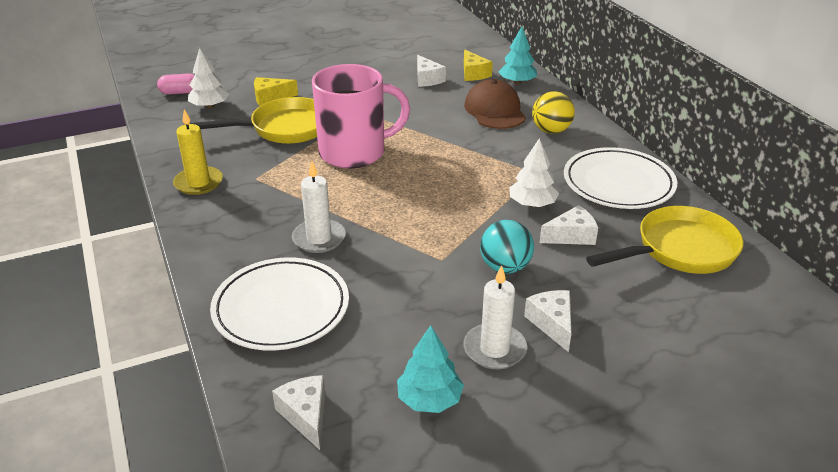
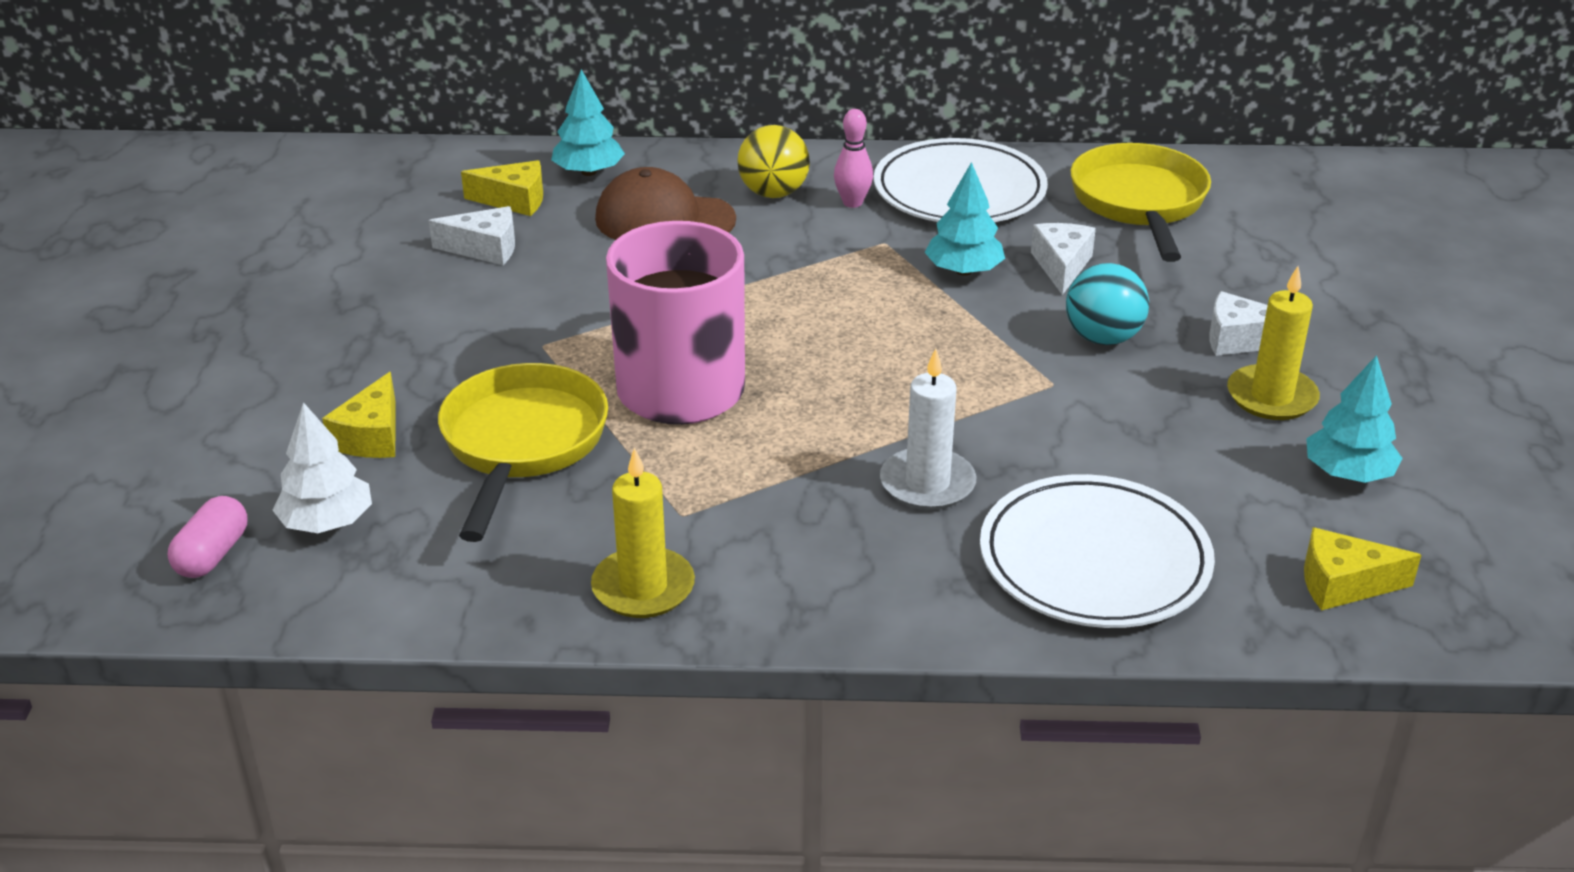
camera: 65 degrees left, 0 degrees up
(306, 415) = (1343, 584): white cheese -> yellow cheese
(494, 349) = (1271, 397): white candle -> yellow candle
(532, 204) = (963, 271): white tree -> turquoise tree
(567, 154) = (852, 203): none -> pink bowling pin

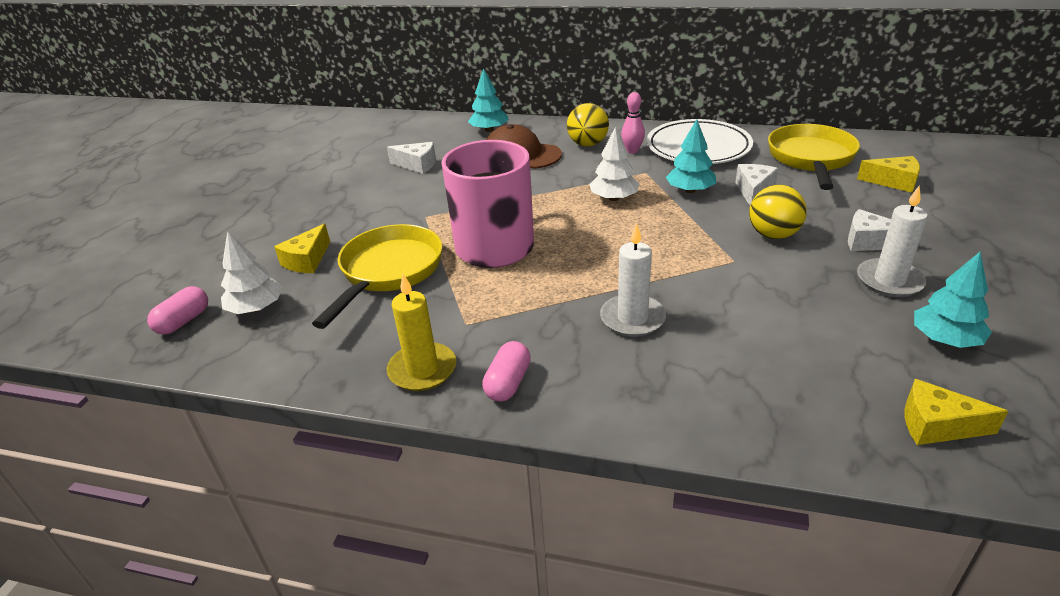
camera: 15 degrees right, 0 degrees up
(514, 200) = (443, 142): yellow cheese -> yellow cheese (893, 182)
(777, 592) = (508, 383): none -> pink capsule
(846, 292) = (613, 198): none -> white tree
(1094, 560) = (739, 384): white plate -> none
(1103, 338) = (773, 235): turquoise ball -> yellow ball
(1271, 397) = (889, 281): yellow candle -> white candle

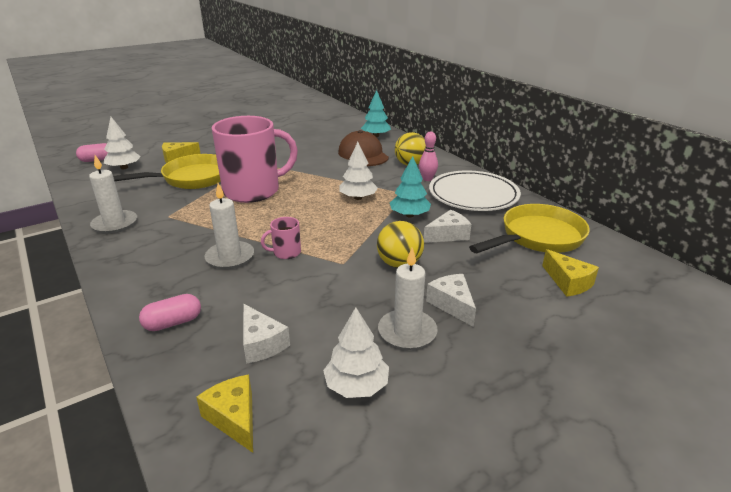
camera: 40 degrees right, 5 degrees down
(417, 165) = (305, 138): white cheese -> white cheese (261, 344)
(422, 370) = (115, 224): yellow candle -> white candle
(508, 383) = (126, 249): pink capsule -> pink capsule (173, 323)
(670, 282) = (286, 252): none -> pink mug
(945, 339) = (356, 386): turquoise tree -> white tree

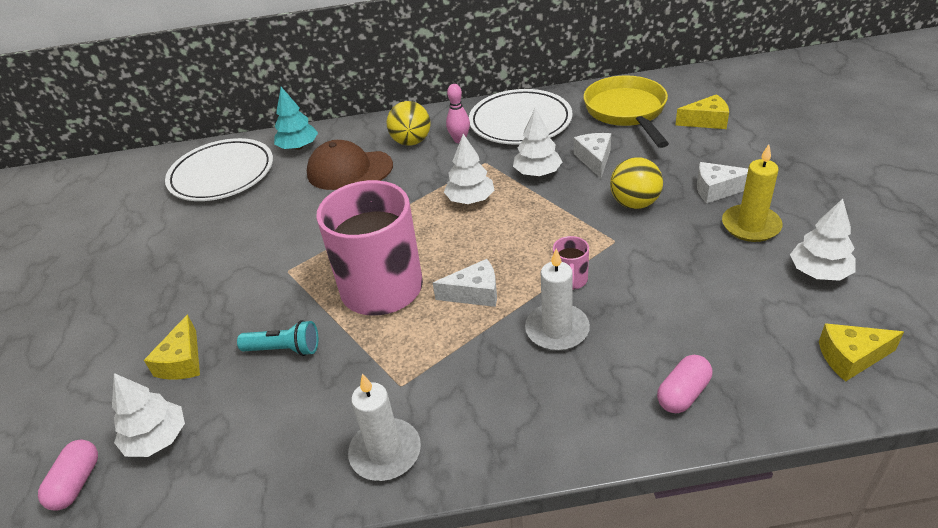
camera: 60 degrees left, 10 degrees up
(173, 323) = (683, 394): pink capsule -> pink capsule turned 45 degrees clockwise
(191, 178) = (284, 349): yellow pan -> turquoise flashlight
(261, 344) = (742, 325): white cheese -> white cheese (475, 293)
(333, 125) = (222, 174): none -> white plate
(407, 332) = (750, 226): white candle -> yellow candle
(409, 215) = (537, 173): turquoise tree -> white tree

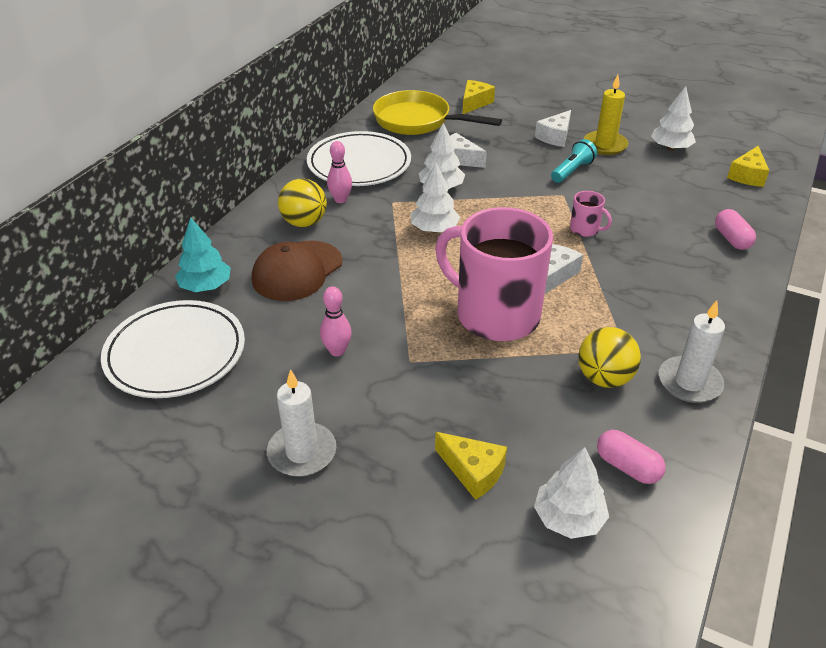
camera: 60 degrees left, 0 degrees up
(76, 483) = (583, 597): pink capsule -> pink capsule (627, 467)
(273, 233) = (337, 351): none -> pink bowling pin
(284, 349) = (521, 398): turquoise flashlight -> turquoise flashlight (572, 171)
(557, 330) = (631, 257): white candle -> white candle (302, 452)
(634, 203) = (531, 169): yellow ball -> yellow ball (604, 378)

